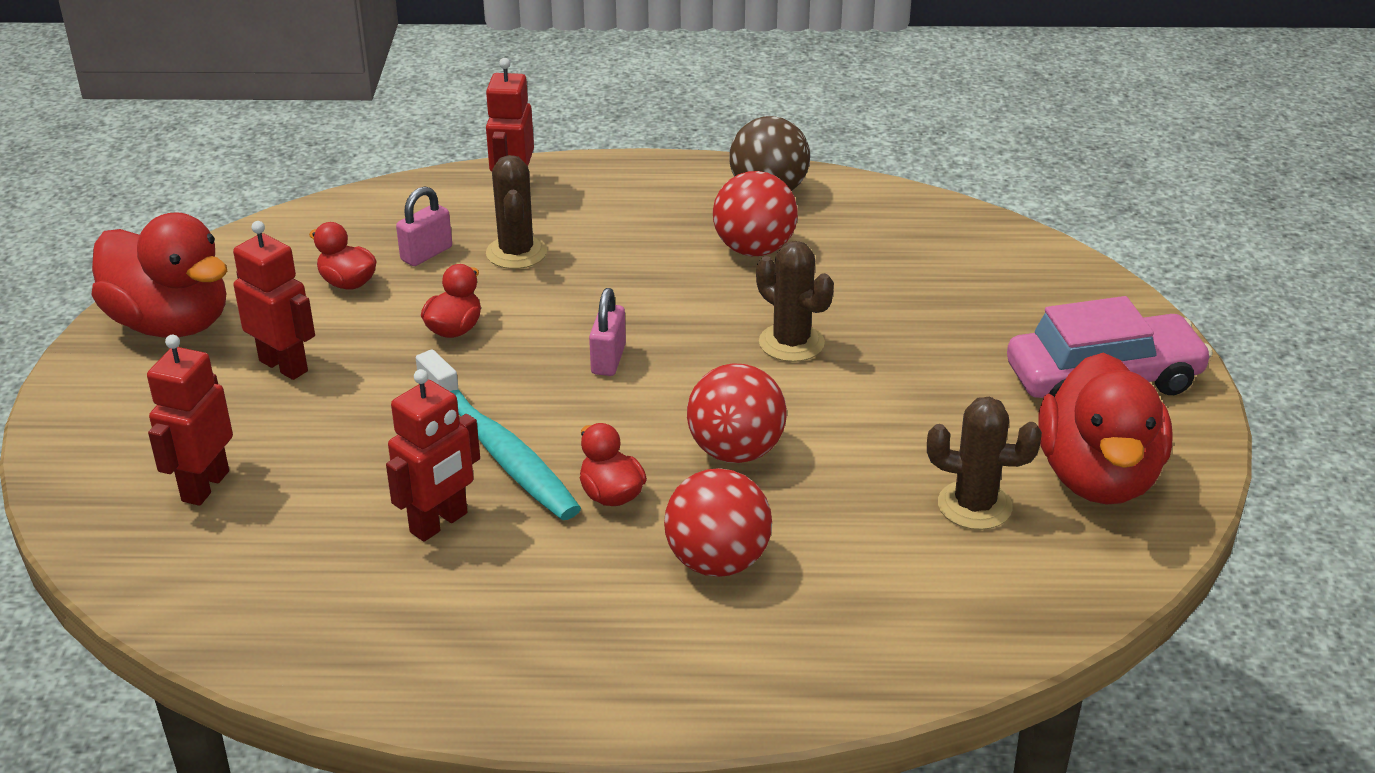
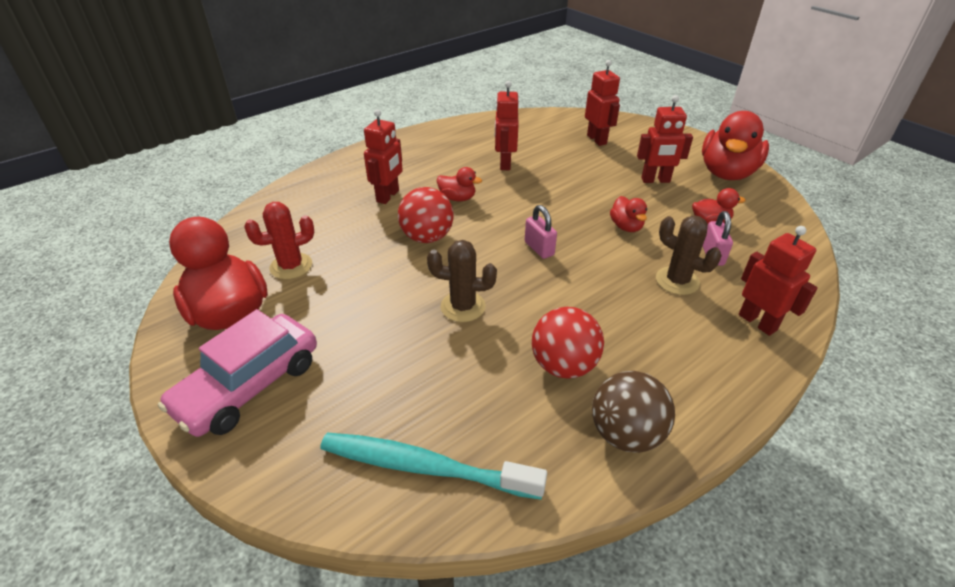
camera: 140 degrees right, 5 degrees up
(171, 323) = (726, 173): red duck -> red duck turned 60 degrees counterclockwise
(499, 450) = (523, 192): turquoise toothbrush -> turquoise toothbrush (424, 467)
(717, 561) = (388, 196): red ball -> red robot
(974, 506) = (291, 266): brown cactus -> red cactus

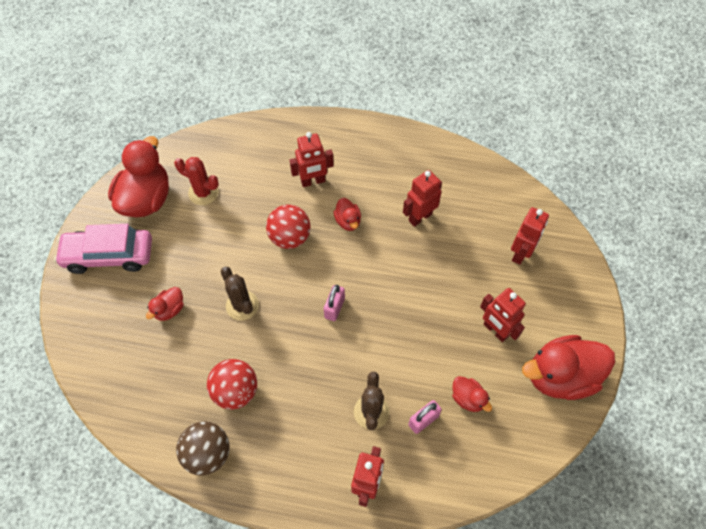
camera: 50 degrees right, 20 degrees up
(424, 467) = (118, 372): turquoise toothbrush -> none
(626, 227) = (409, 345): red duck -> red duck (169, 309)

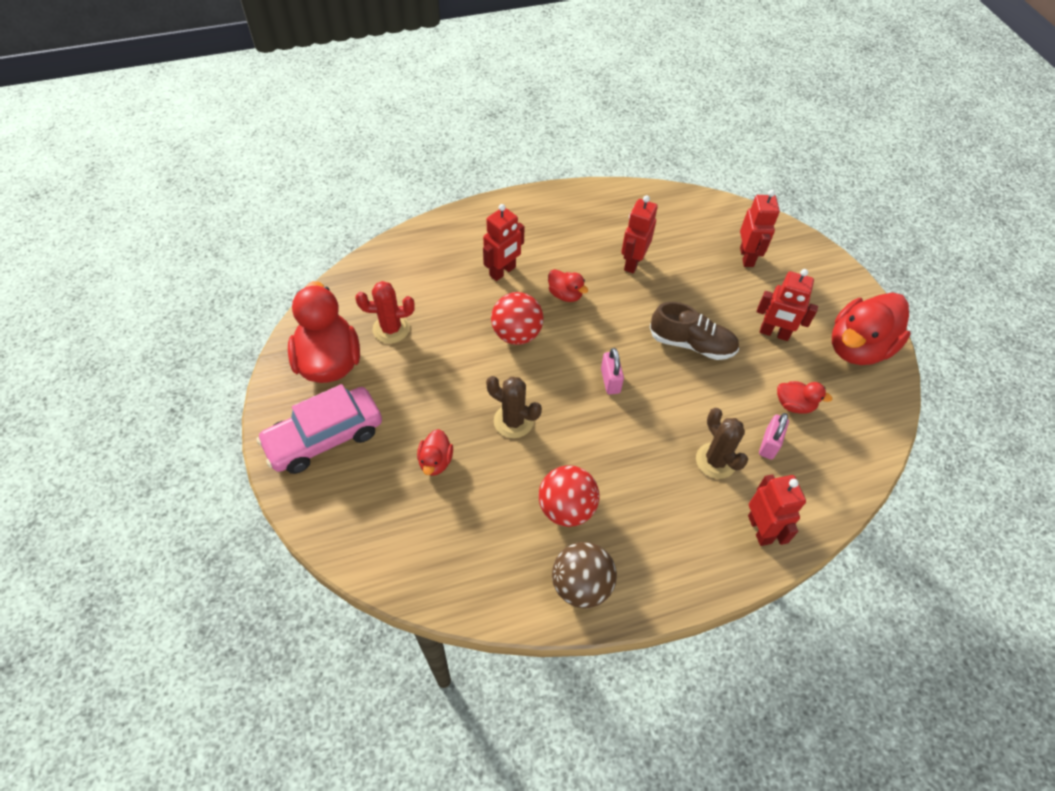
camera: 30 degrees left, 5 degrees down
(419, 308) = (691, 344): none -> brown shoe

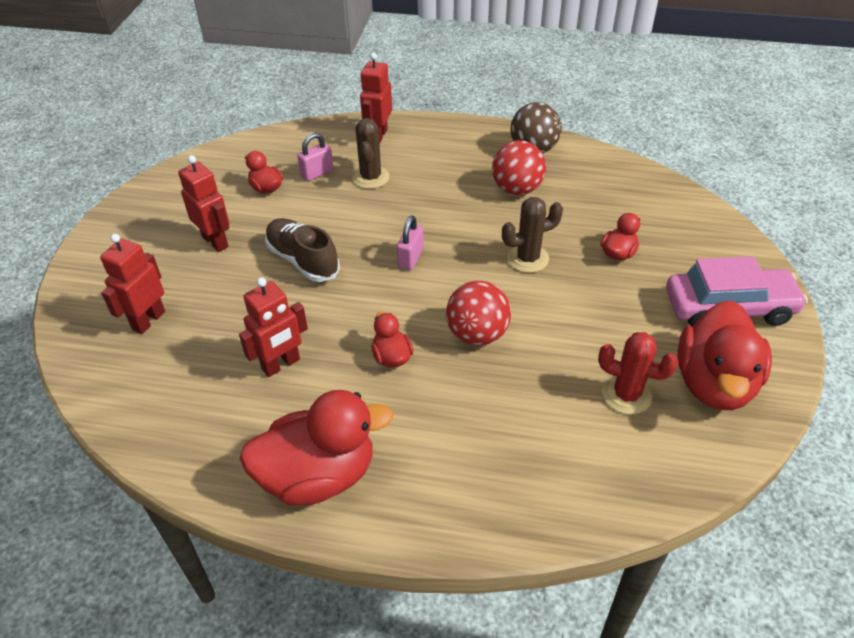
camera: 150 degrees left, 10 degrees down
(503, 272) = (449, 416): red robot -> none
(513, 421) = (527, 258): brown cactus -> brown cactus turned 75 degrees counterclockwise
(857, 347) = (158, 206): red duck -> red duck (318, 475)

